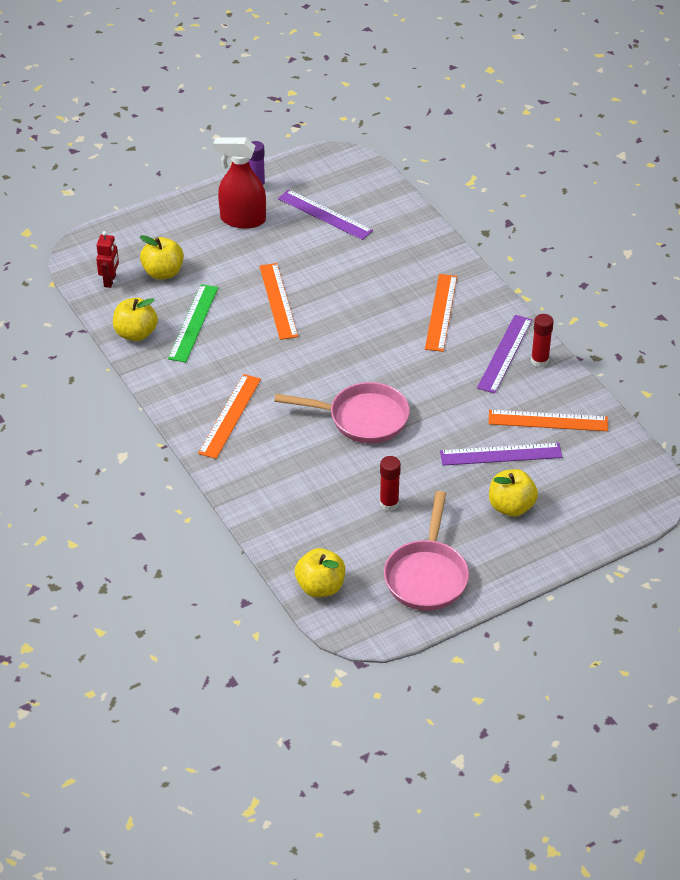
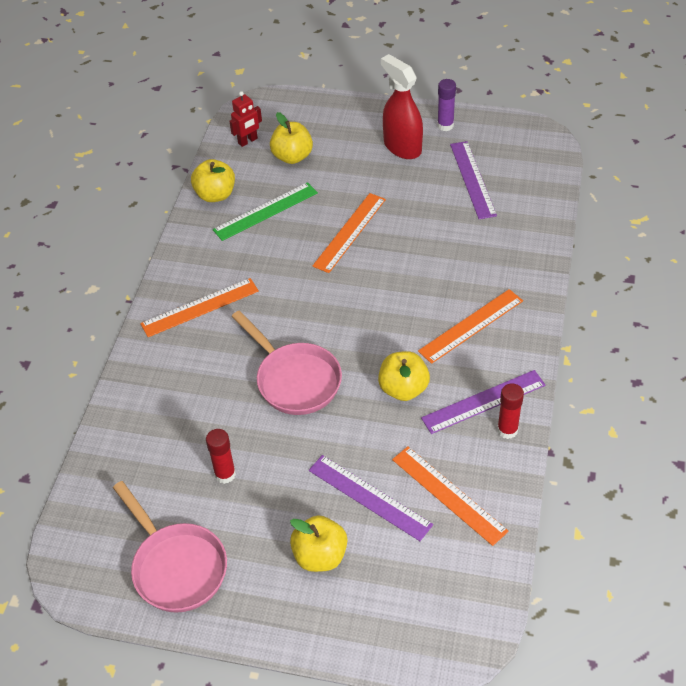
camera: 45 degrees right, 5 degrees up
(320, 587) = (87, 509): yellow apple -> yellow apple (403, 389)
(427, 575) = (176, 566): pink pan -> pink pan turned 90 degrees counterclockwise

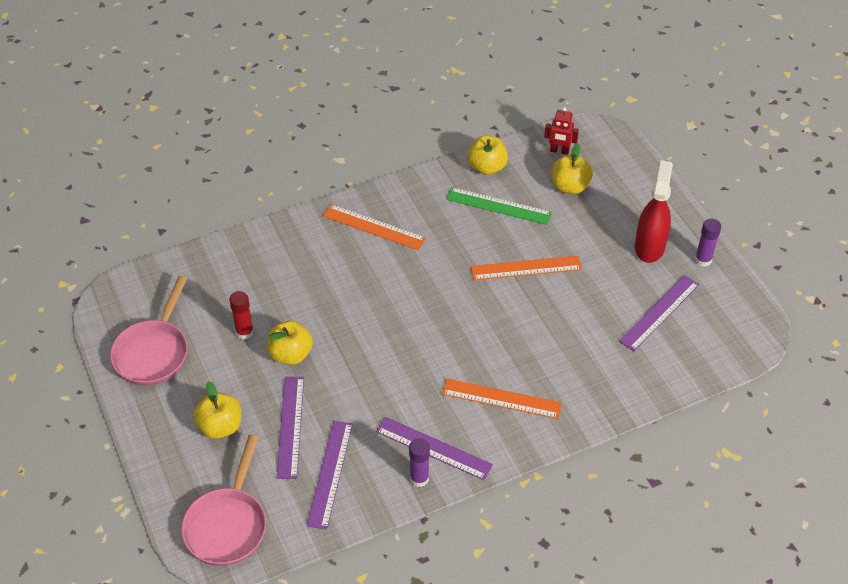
camera: 50 degrees right, 0 degrees up
(295, 379) = (356, 321): pink pan -> pink pan (228, 525)
(403, 389) = (403, 391): yellow apple -> yellow apple (291, 354)
(449, 494) = (330, 474): orange ruler -> purple ruler
(507, 430) = (419, 478): red glue stick -> purple glue stick

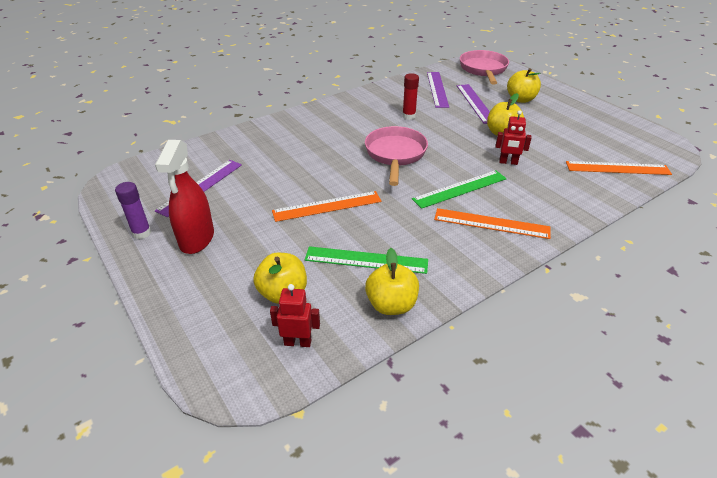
camera: 170 degrees right, 10 degrees down
(154, 352) = (602, 125): pink pan -> pink pan (395, 154)
(244, 332) = (547, 141): red glue stick -> red glue stick (409, 116)
(313, 303) = (508, 162): none -> red robot
(384, 272) = (460, 189): none -> green ruler
(419, 478) = (381, 92): purple glue stick -> none
(433, 448) = (376, 103): purple ruler -> none
(501, 399) = (335, 127): orange ruler -> orange ruler (617, 168)

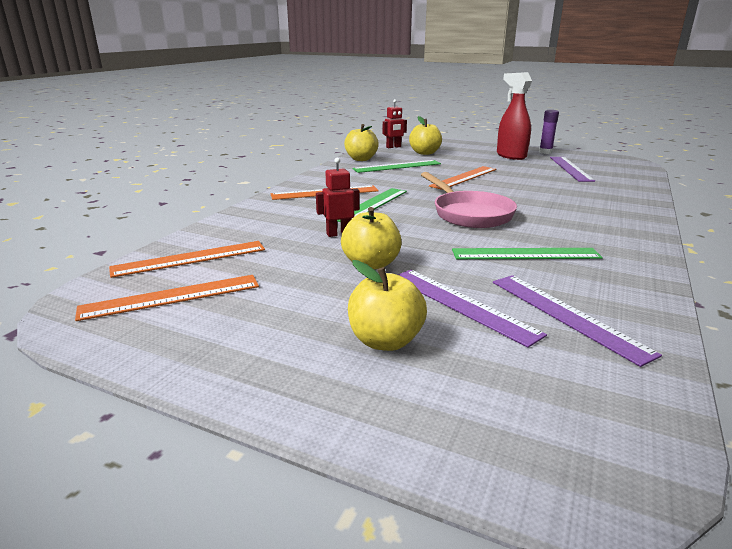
camera: 150 degrees right, 15 degrees down
(409, 116) = (525, 254): red glue stick -> green ruler
(483, 69) = (566, 426): pink pan -> none
(621, 142) = (171, 297): none -> orange ruler

